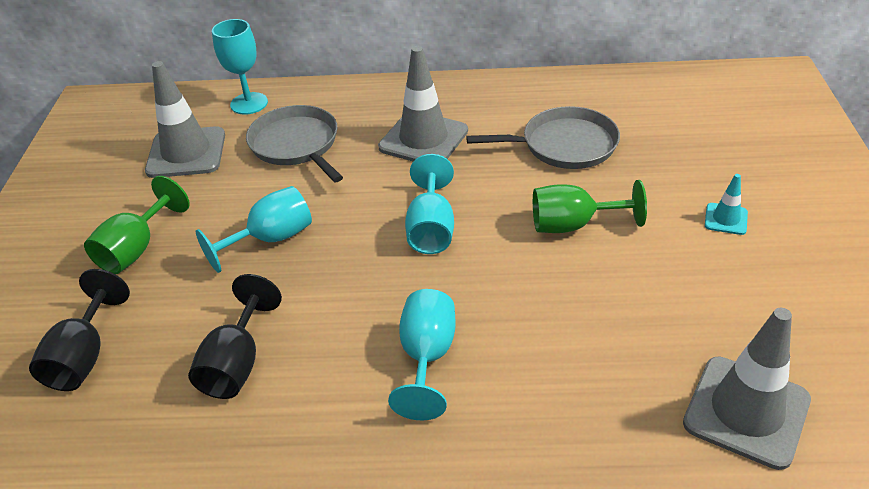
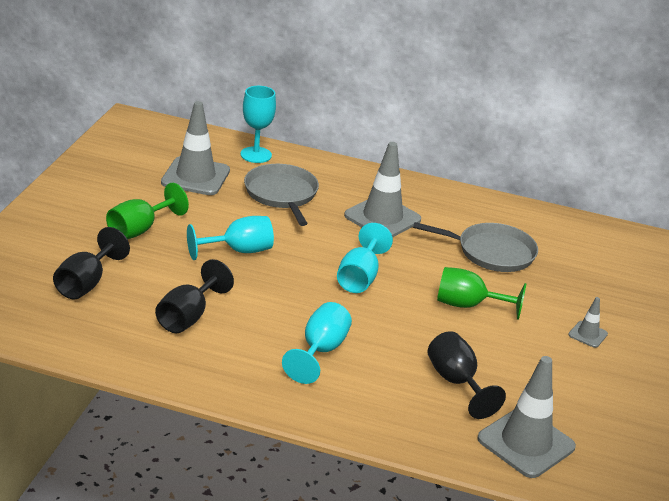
camera: 10 degrees right, 10 degrees down
(615, 345) = (456, 382): none -> black goblet
(726, 219) = (588, 334): turquoise traffic cone -> grey traffic cone

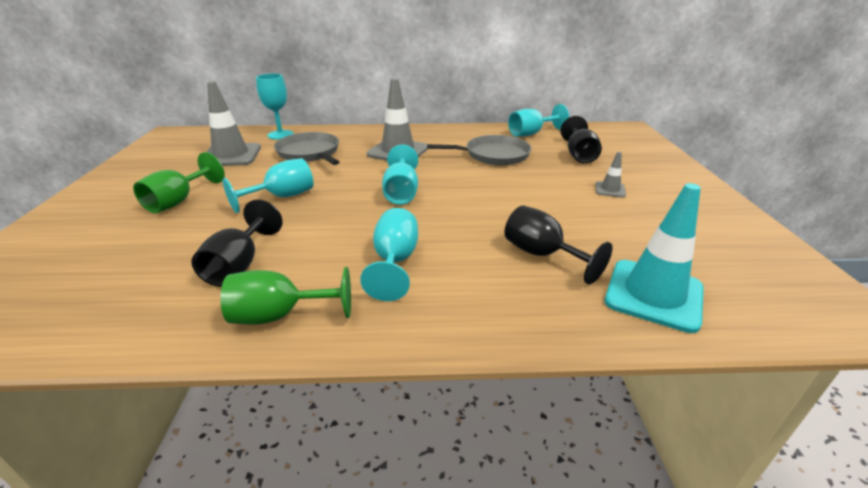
camera: 15 degrees left, 0 degrees up
(86, 283) = (113, 261): black goblet -> black goblet (579, 155)
(468, 305) = (503, 192): green goblet -> green goblet (280, 315)
(526, 443) = (653, 295): grey traffic cone -> turquoise traffic cone
(563, 230) = (531, 134): none -> turquoise goblet

